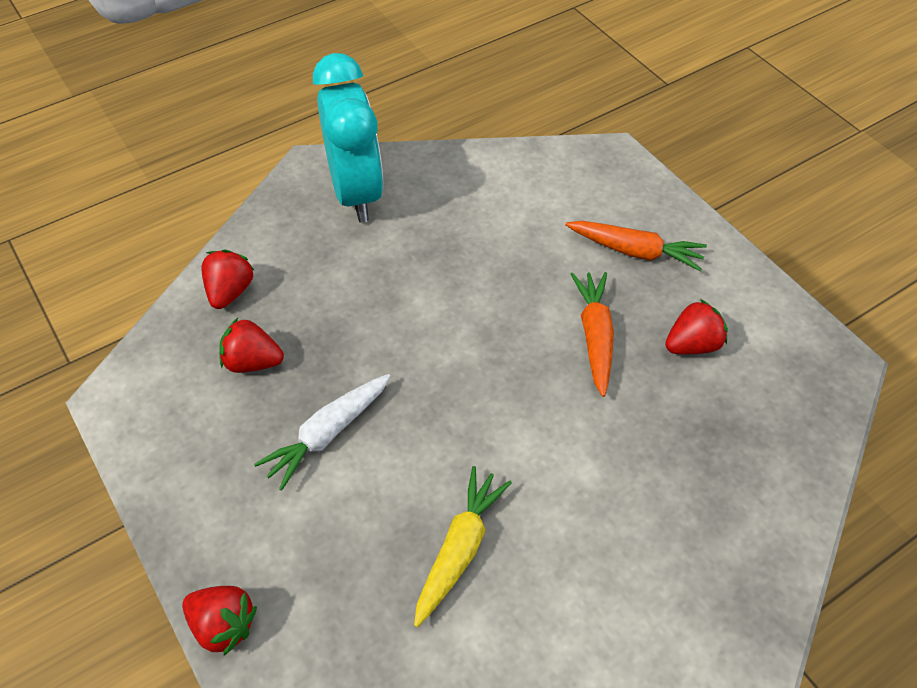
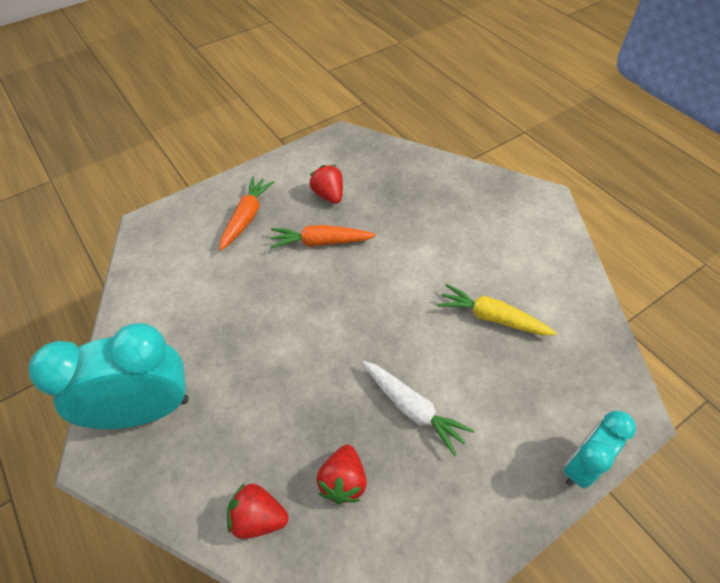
camera: 90 degrees left, 0 degrees up
(223, 625) = (581, 465): red strawberry -> turquoise clock

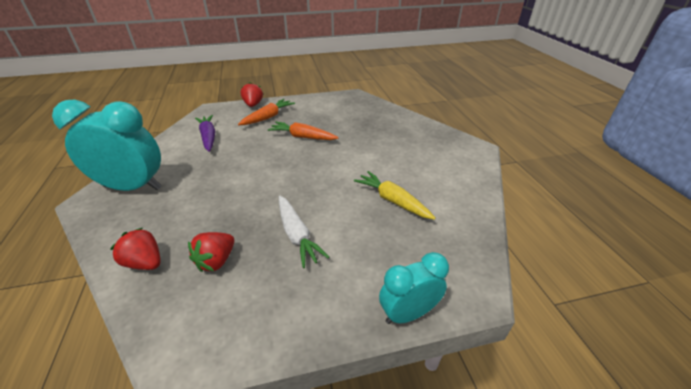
camera: 20 degrees right, 15 degrees down
(185, 283) = (208, 137): none -> purple carrot
(329, 195) = (325, 117): red strawberry -> red strawberry (253, 105)

